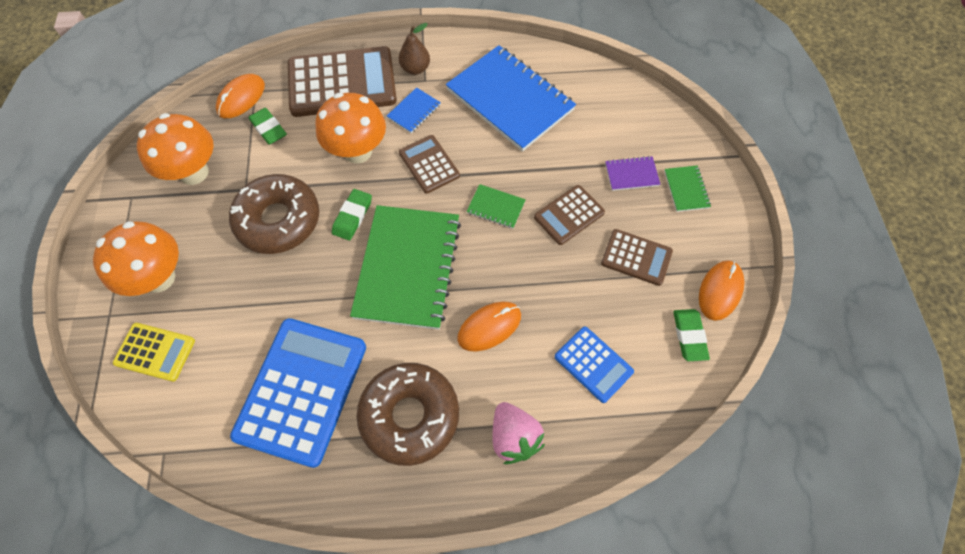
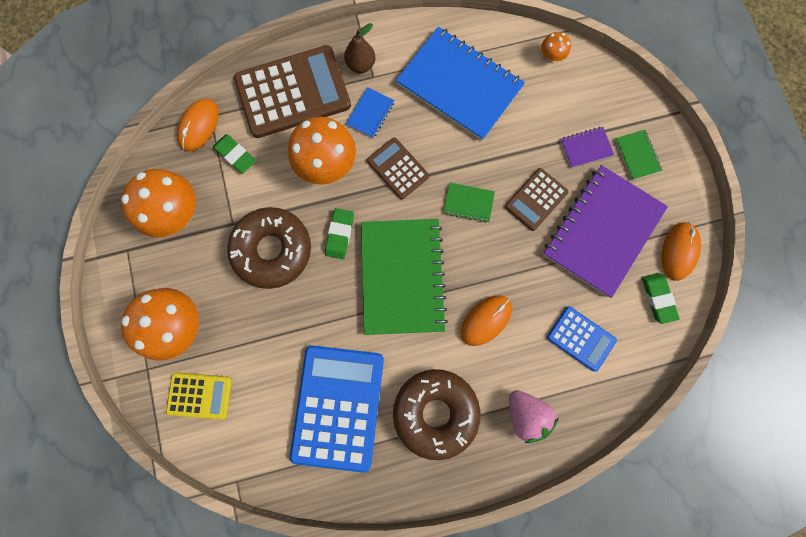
camera: 10 degrees left, 15 degrees up
(609, 88) = (551, 57): none -> orange mushroom
(636, 257) = (602, 231): brown calculator -> purple notebook

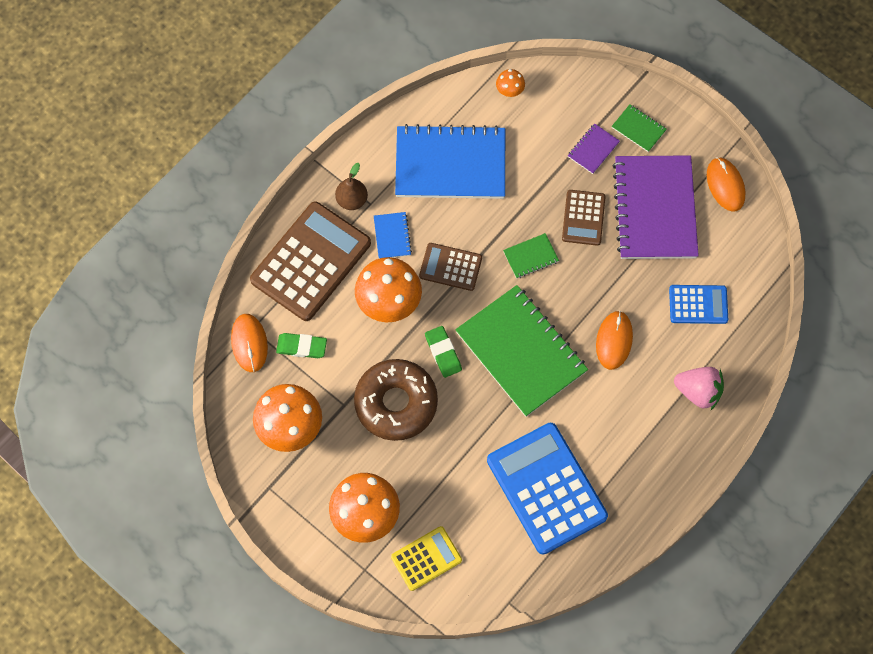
camera: 35 degrees left, 10 degrees down
(435, 412) = (626, 438): brown donut -> none
(658, 298) = (735, 233): green eraser -> none

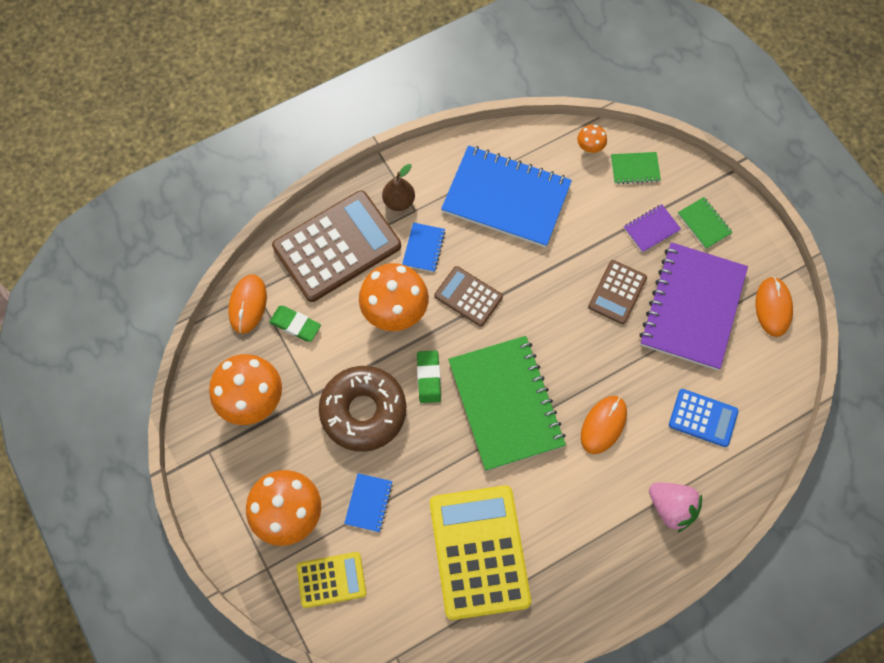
camera: 20 degrees right, 0 degrees up
(433, 481) = (368, 503): none -> blue notebook
(530, 256) = (550, 313): green notebook -> green notebook (635, 169)
(546, 488) = (479, 552): blue calculator -> yellow calculator

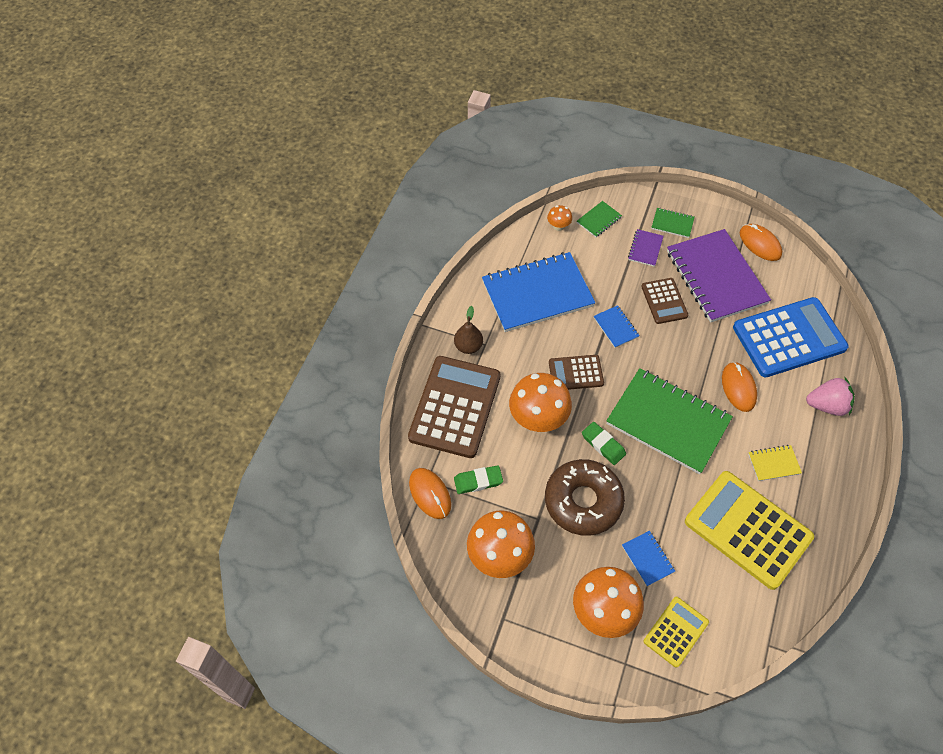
camera: 40 degrees left, 10 degrees down
(423, 248) = (515, 364): blue notebook -> blue notebook (616, 327)
(563, 517) = (774, 464): none -> yellow notebook
(703, 418) = (789, 338): blue calculator -> blue calculator, size x1.91

